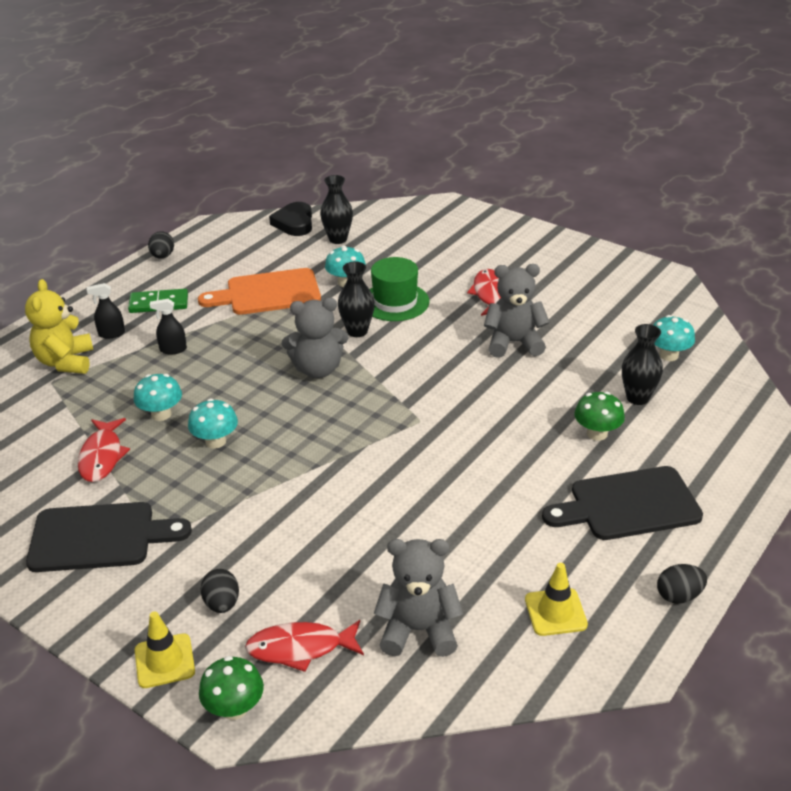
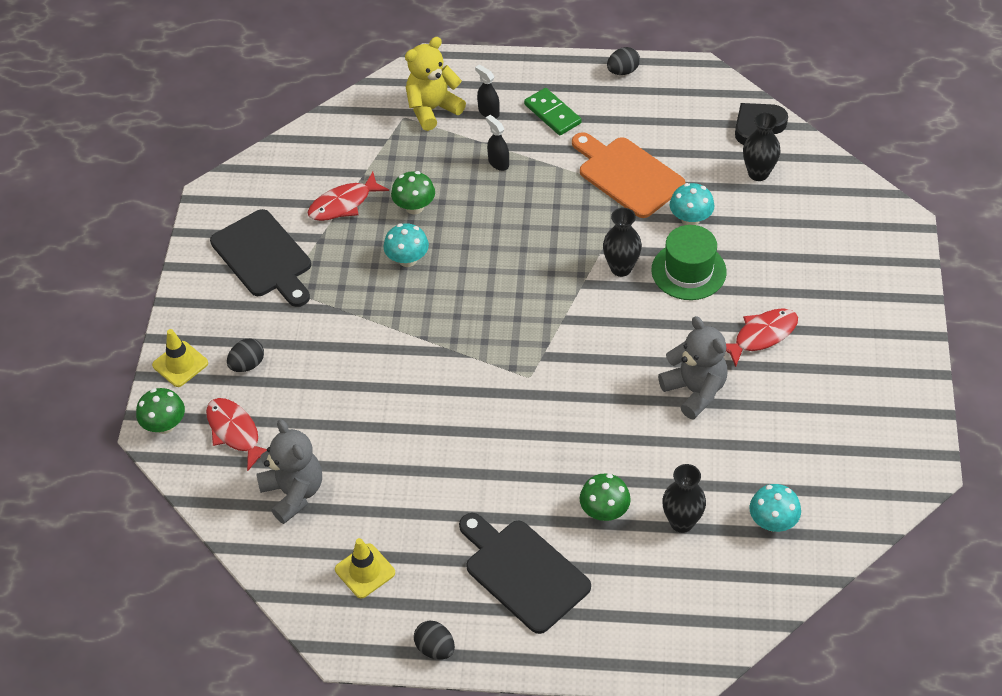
camera: 60 degrees right, 15 degrees up
(161, 414) = (414, 207): turquoise mushroom -> green mushroom
(318, 369) = (545, 271): grey teddy bear -> none

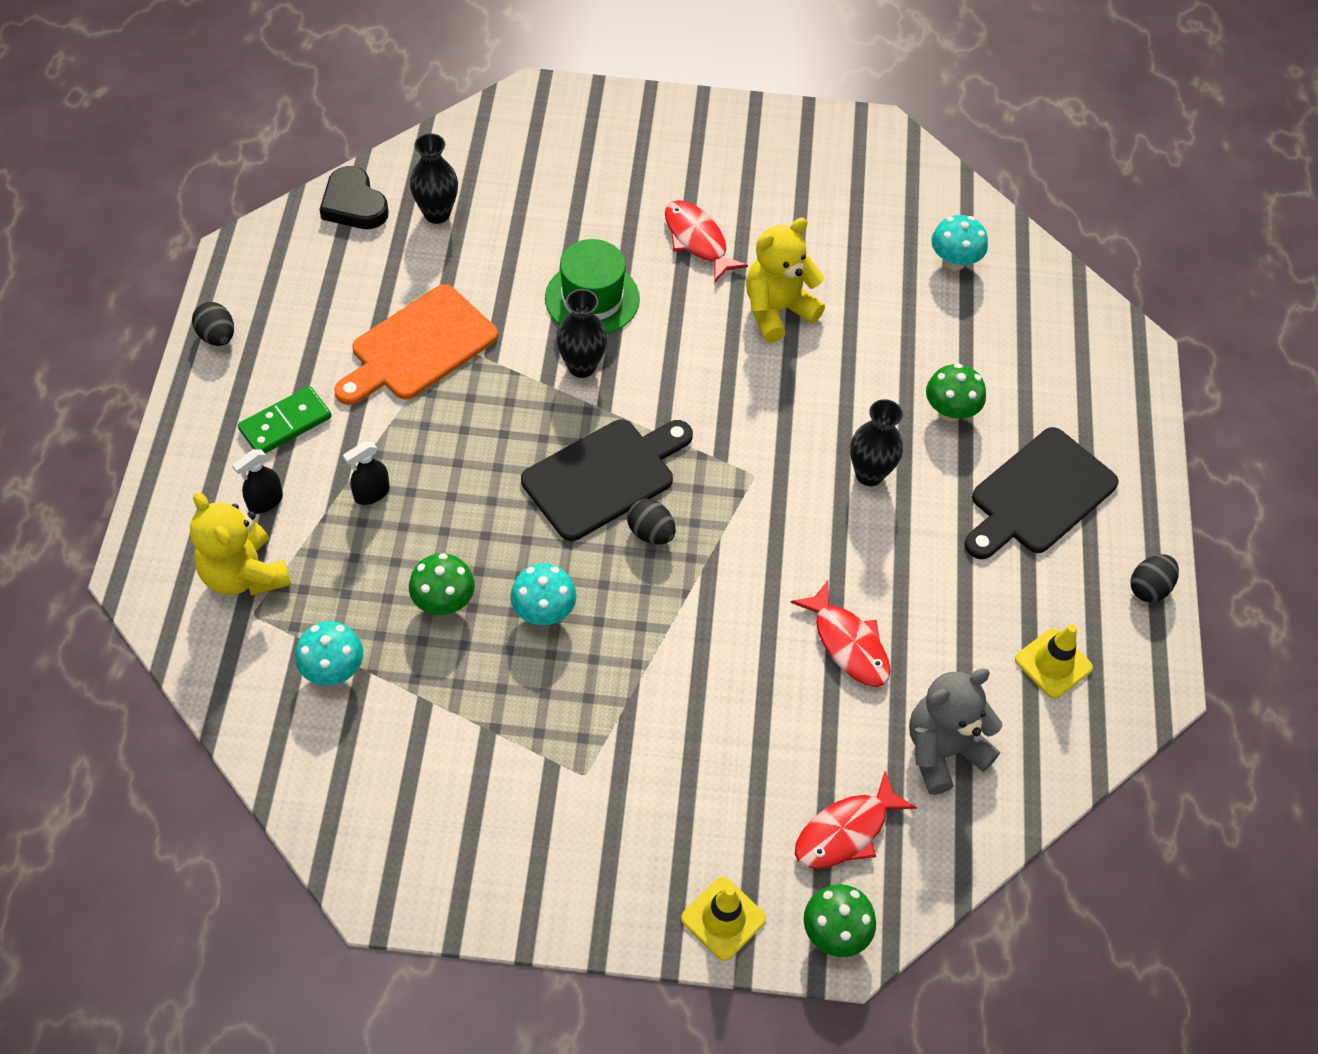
camera: 95 degrees left, 5 degrees up
(247, 365) = (726, 821): black egg -> black egg (650, 533)
(264, 257) = (521, 807): black cutting board -> black cutting board (604, 476)
(343, 204) = (425, 696): red fish -> red fish (848, 644)
(681, 522) = (959, 340): black vase -> black vase (869, 474)
(690, 219) = (506, 288): turquoise mushroom -> turquoise mushroom (333, 669)
(695, 391) = (777, 310): grey teddy bear -> yellow teddy bear

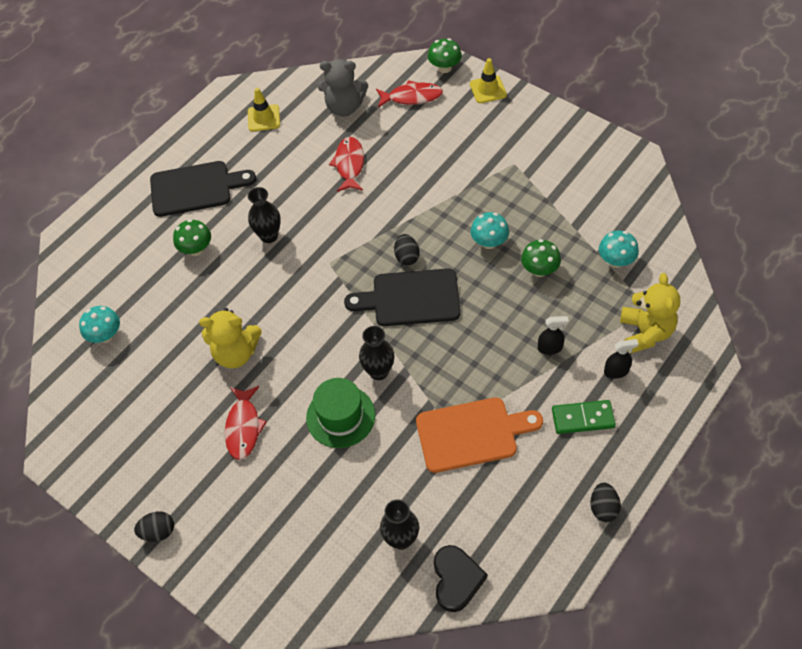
camera: 140 degrees left, 0 degrees up
(1149, 588) = (189, 128): black egg -> black egg (158, 531)

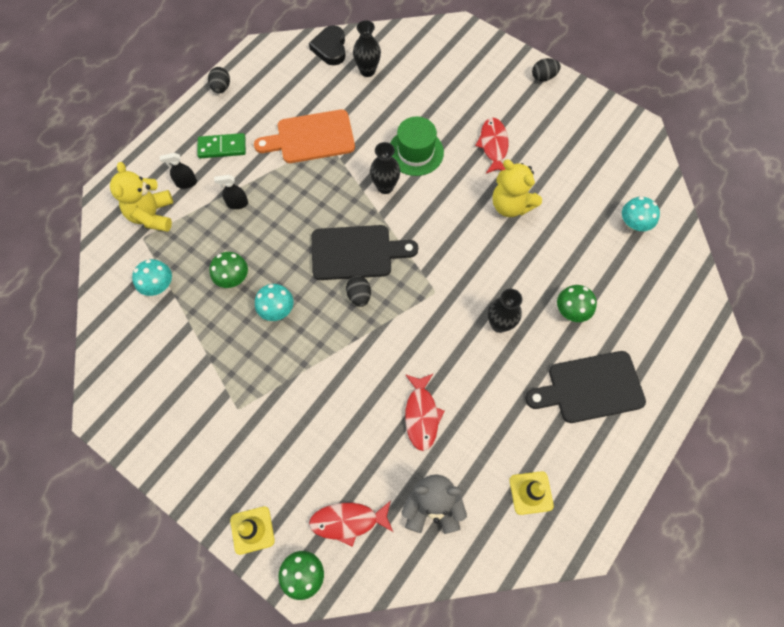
camera: 175 degrees right, 10 degrees up
(236, 353) = (511, 205): yellow teddy bear -> yellow teddy bear turned 135 degrees counterclockwise

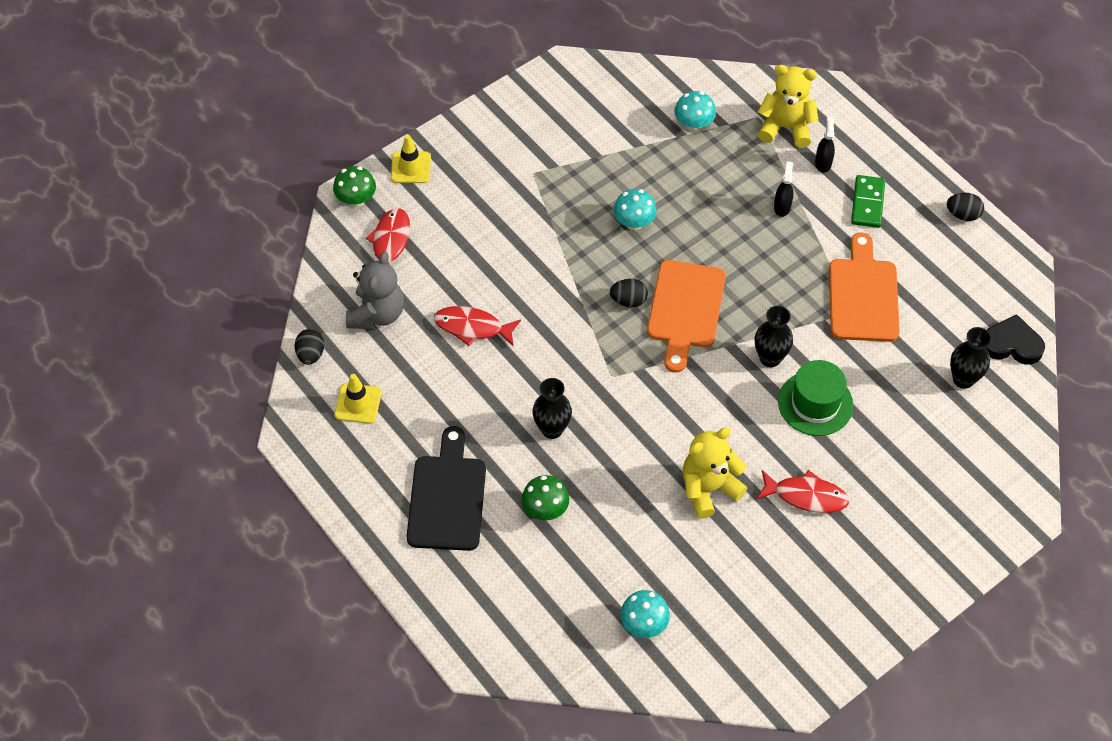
camera: 105 degrees right, 10 degrees down
(233, 278) = (684, 189): green mushroom -> none
(356, 252) = (685, 309): black cutting board -> orange cutting board
(543, 77) = (913, 595): black egg -> black egg (310, 354)

